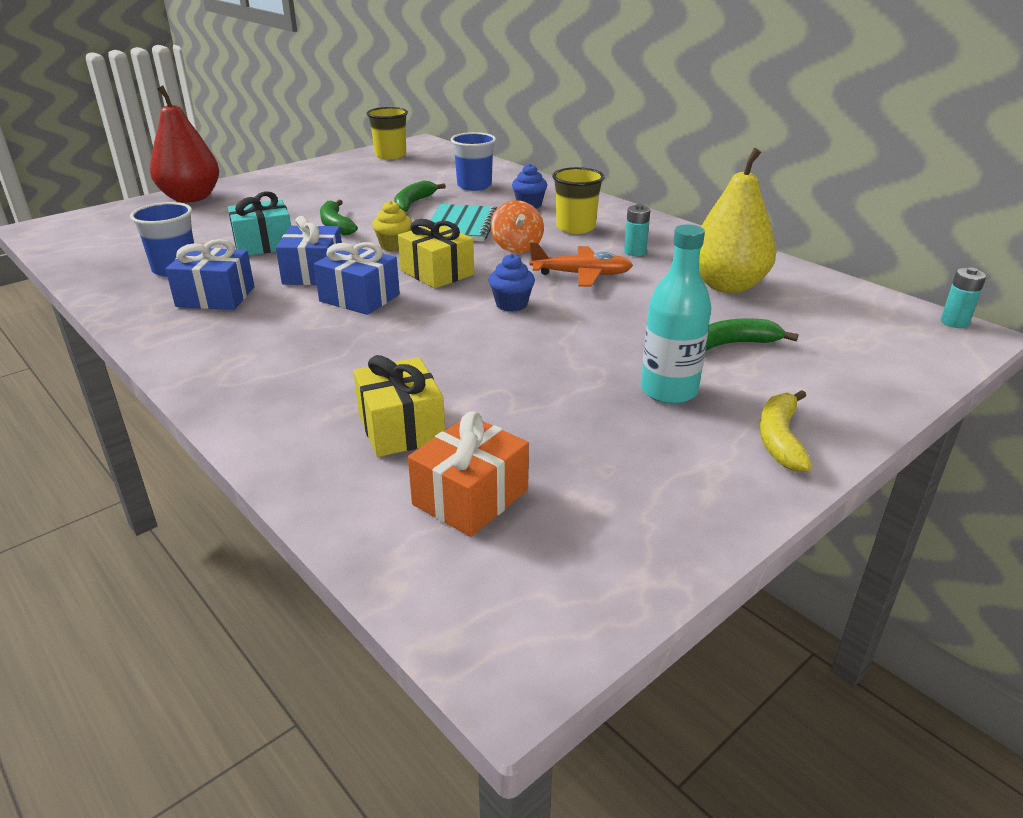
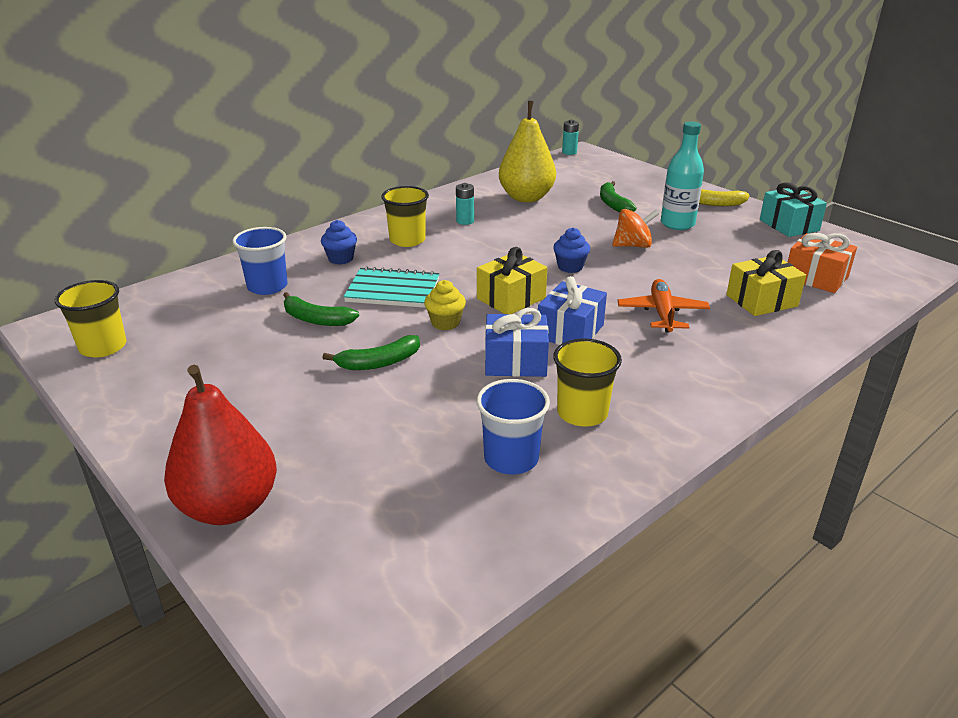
camera: 90 degrees left, 0 degrees up
(215, 297) = (582, 413): blue gift -> yellow cup
(264, 244) = (435, 404): turquoise gift -> turquoise gift (789, 225)
(517, 247) = (452, 265): orange spinning top -> orange spinning top (633, 246)
(581, 275) = (511, 241): orange plane -> orange plane (662, 313)

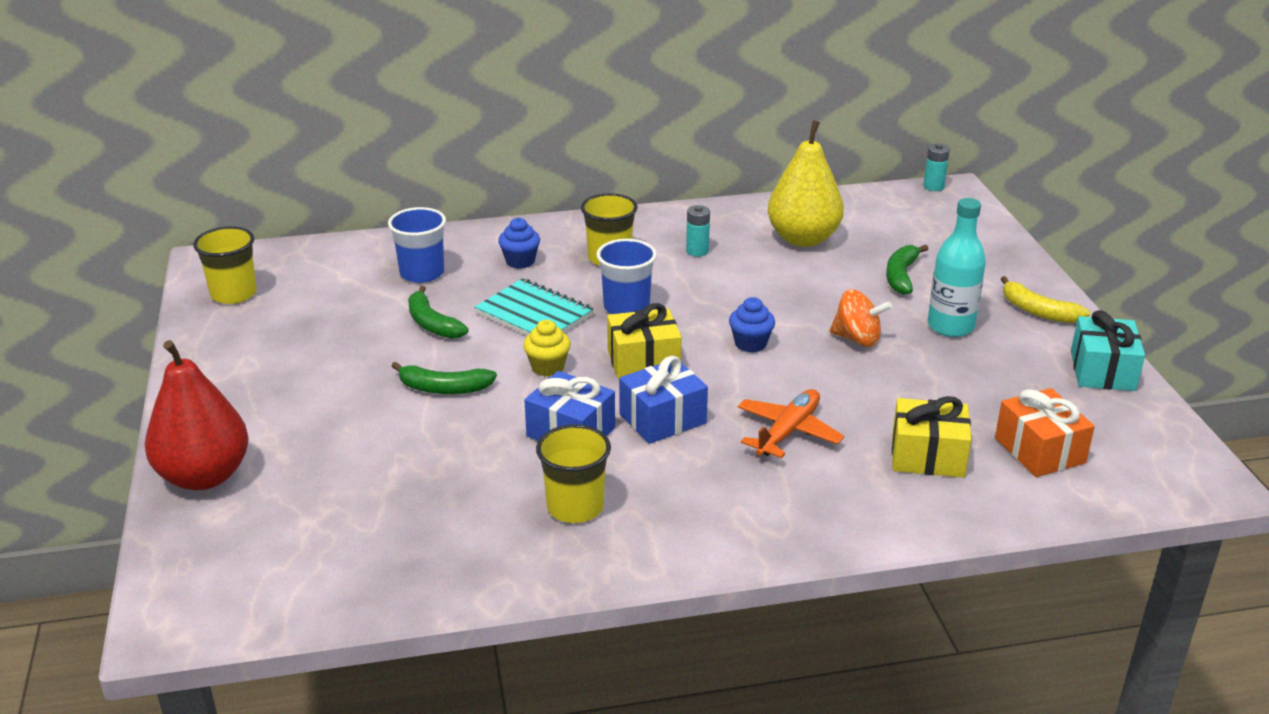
camera: 30 degrees right, 0 degrees up
(511, 459) = (462, 524): blue cup -> blue cup (626, 307)

